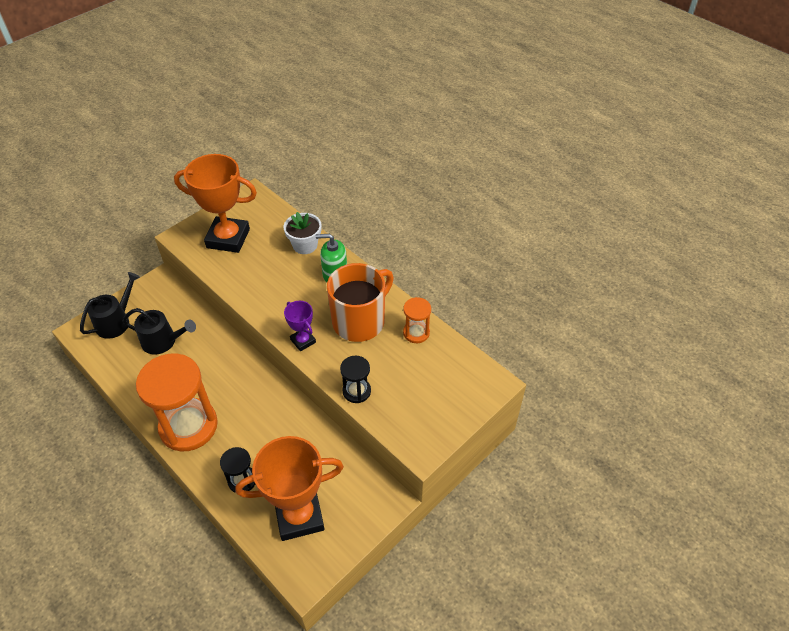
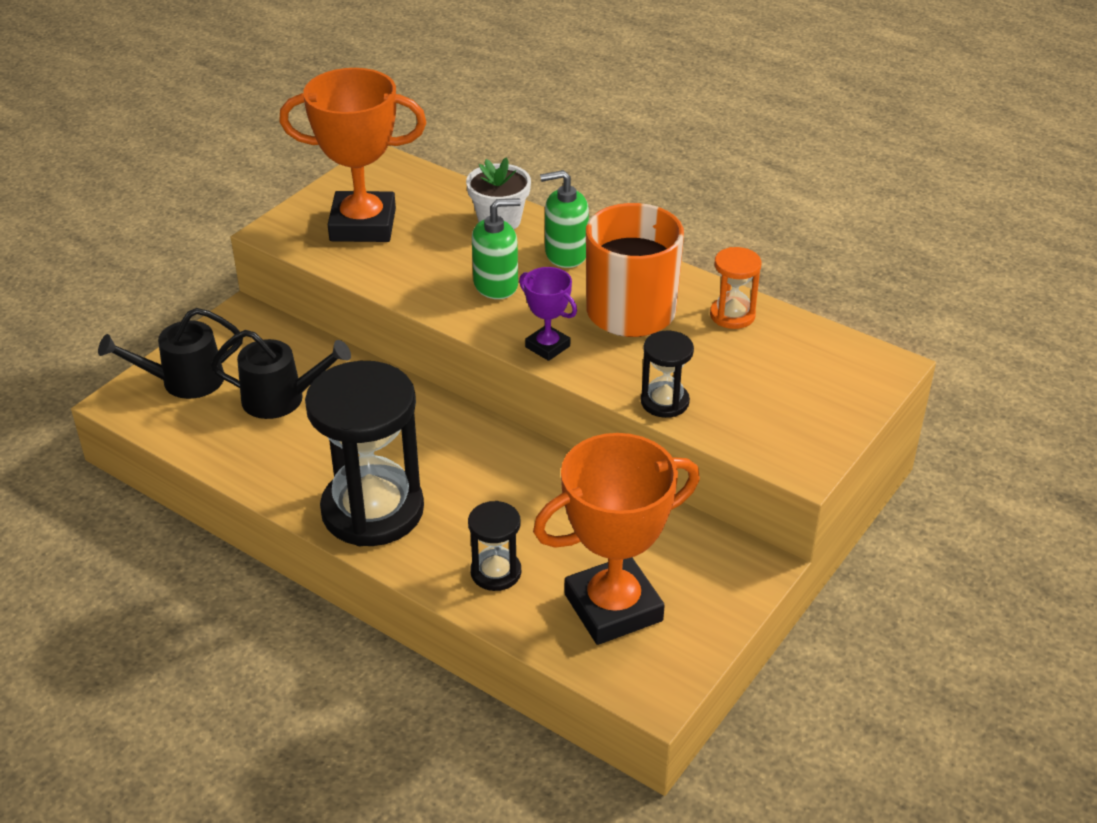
camera: 10 degrees left, 10 degrees down
(116, 321) = (185, 381): black watering can -> black watering can turned 135 degrees counterclockwise
(188, 426) = (372, 510): orange hourglass -> black hourglass
(288, 292) = (496, 285): none -> green soap dispenser

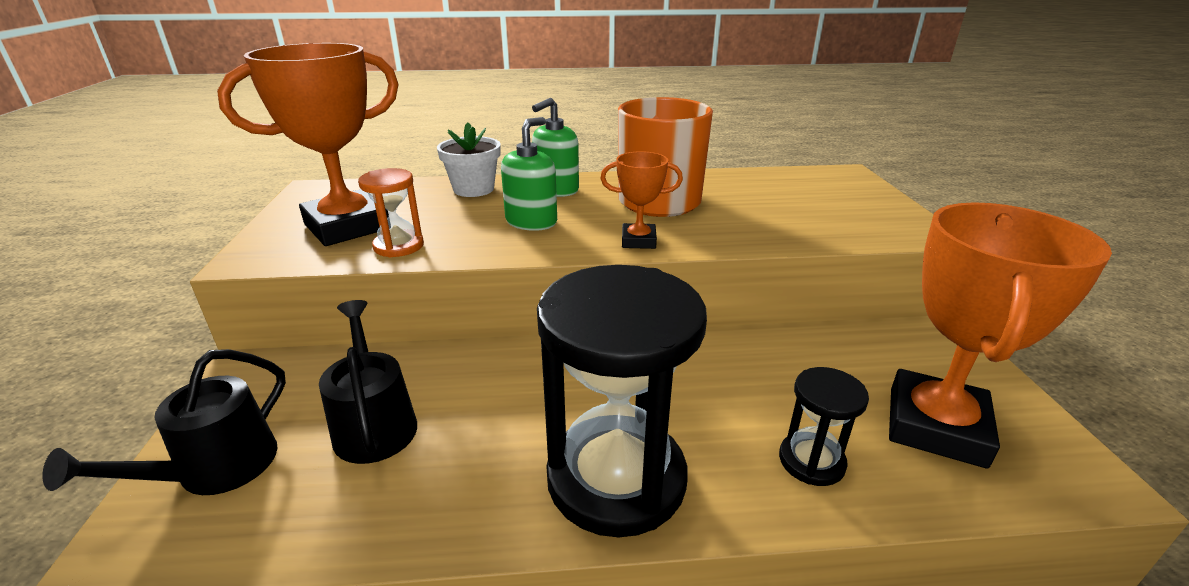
camera: 40 degrees left, 10 degrees down
(281, 399) = (374, 424): black watering can -> black watering can turned 75 degrees counterclockwise
(547, 347) = (638, 241): purple trophy -> orange trophy
(664, 402) = (780, 237): black hourglass -> none
(732, 315) = (722, 181): orange hourglass -> orange hourglass (399, 246)

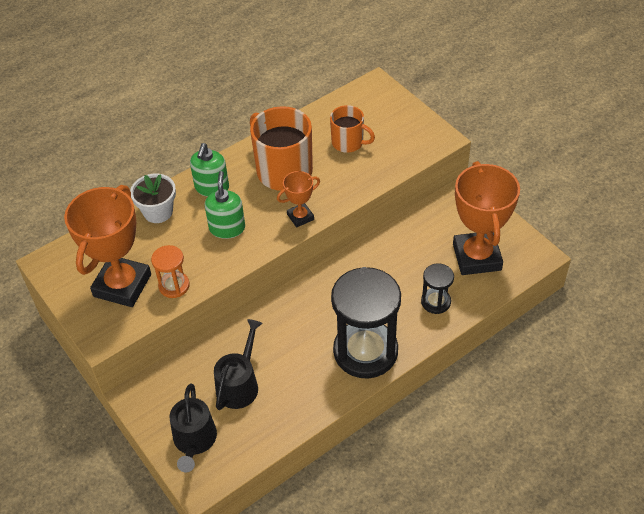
camera: 30 degrees left, 20 degrees up
(374, 424) = (239, 384): black watering can -> black watering can turned 75 degrees clockwise
(771, 202) = (348, 143): none -> orange mug

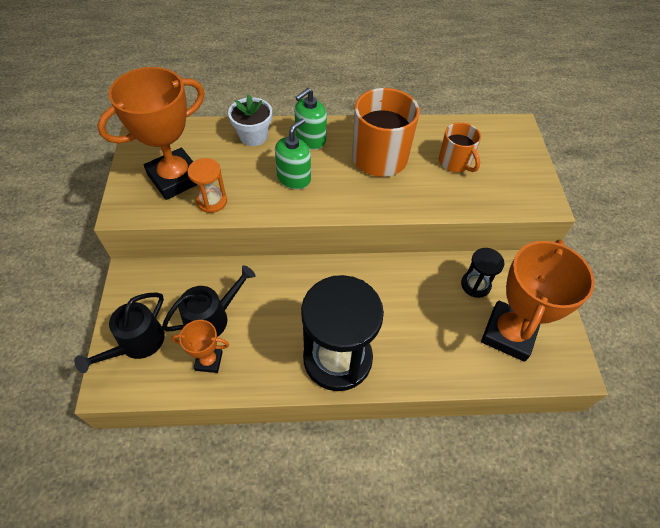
camera: 30 degrees right, 5 degrees up
(300, 217) = (361, 203): orange trophy -> orange trophy (209, 361)
(435, 302) = (437, 353): black hourglass -> black hourglass (475, 285)

